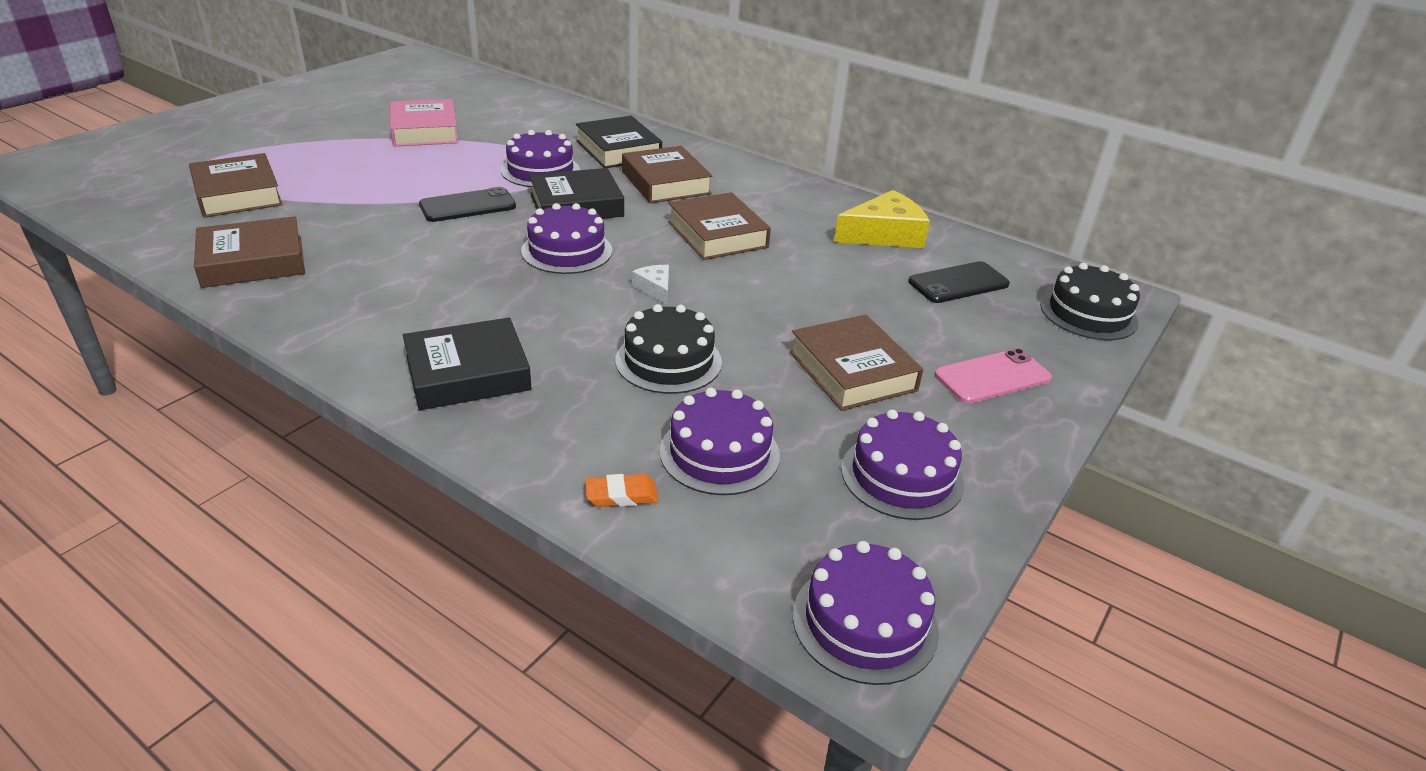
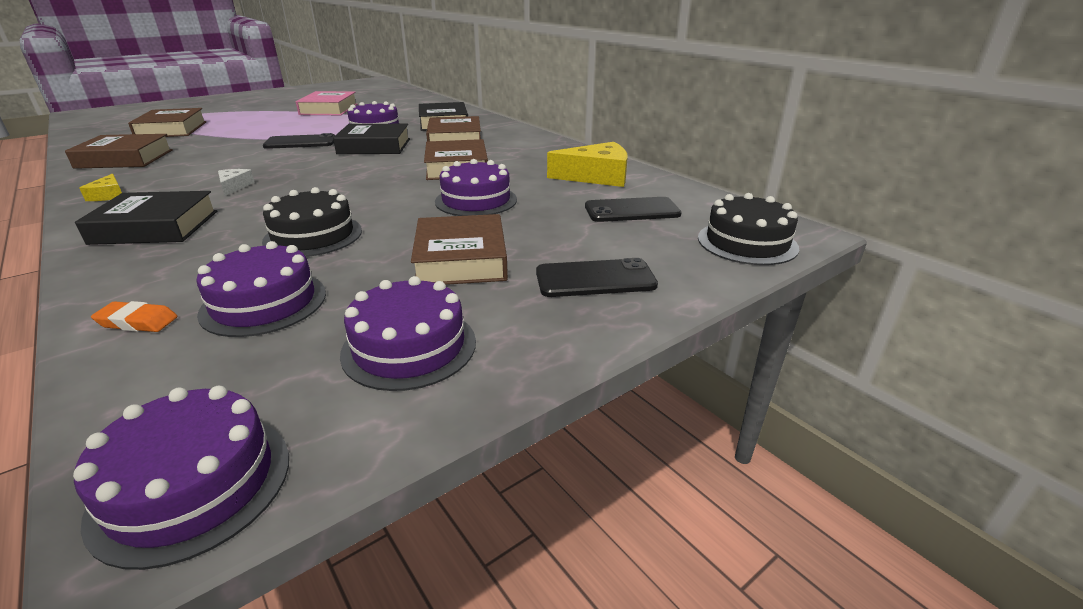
camera: 20 degrees right, 5 degrees down
(331, 330) = (109, 195): none -> yellow cheese
(567, 251) = (332, 168): purple cake -> purple cake (476, 200)
(655, 288) = (366, 193): white cheese -> white cheese (234, 186)
(992, 377) = (595, 279): pink phone -> black phone

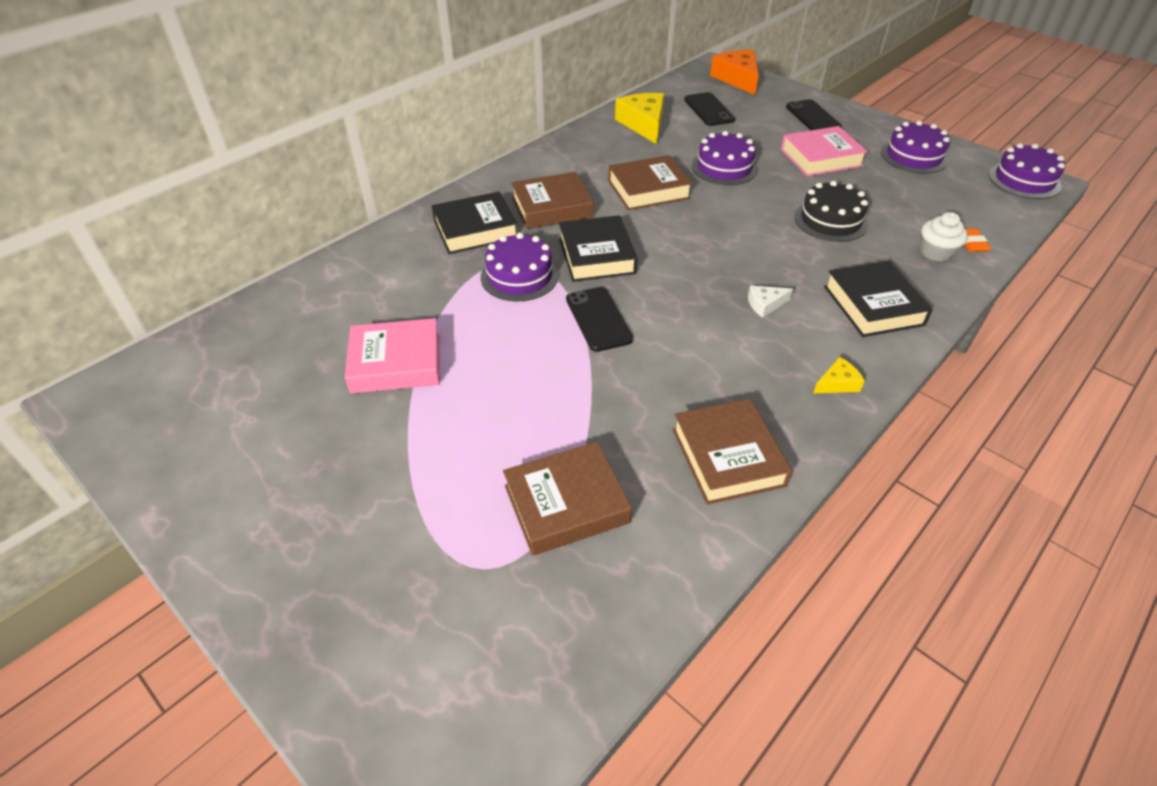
camera: 100 degrees left, 15 degrees up
(166, 286) = (936, 252): none -> white cupcake
(264, 303) = (919, 208): purple cake -> none
(461, 259) = (821, 158): brown book -> pink book
(747, 242) = (737, 79): black cake -> orange cheese

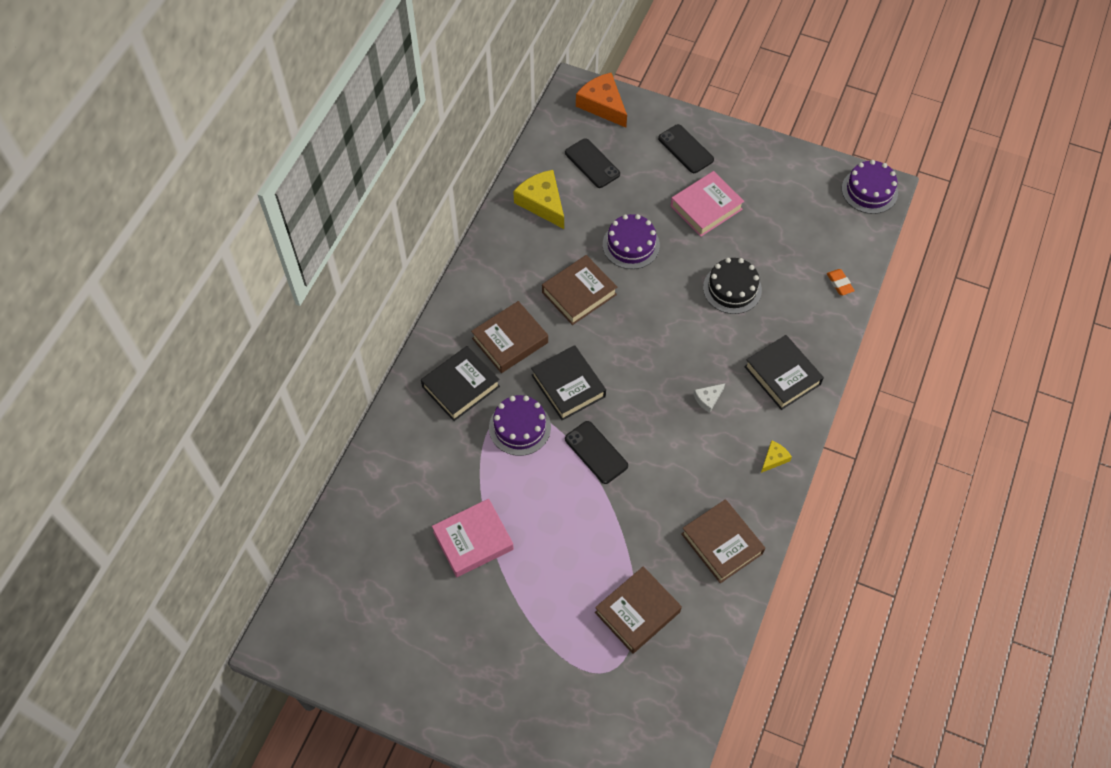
camera: 20 degrees left, 15 degrees up
(914, 156) = (780, 183): purple cake -> none
(936, 252) = (816, 302): white cupcake -> none

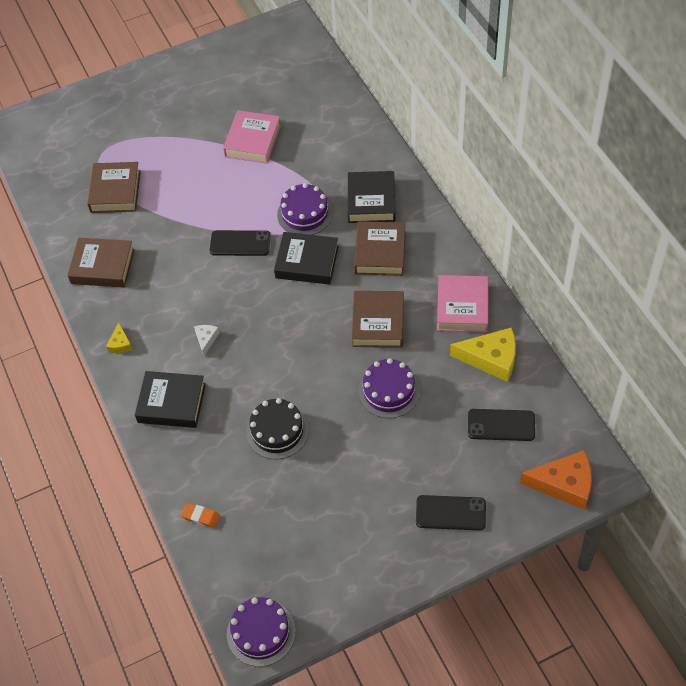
camera: 135 degrees right, 5 degrees down
(706, 207) = (372, 477): pink book -> pink book (462, 307)

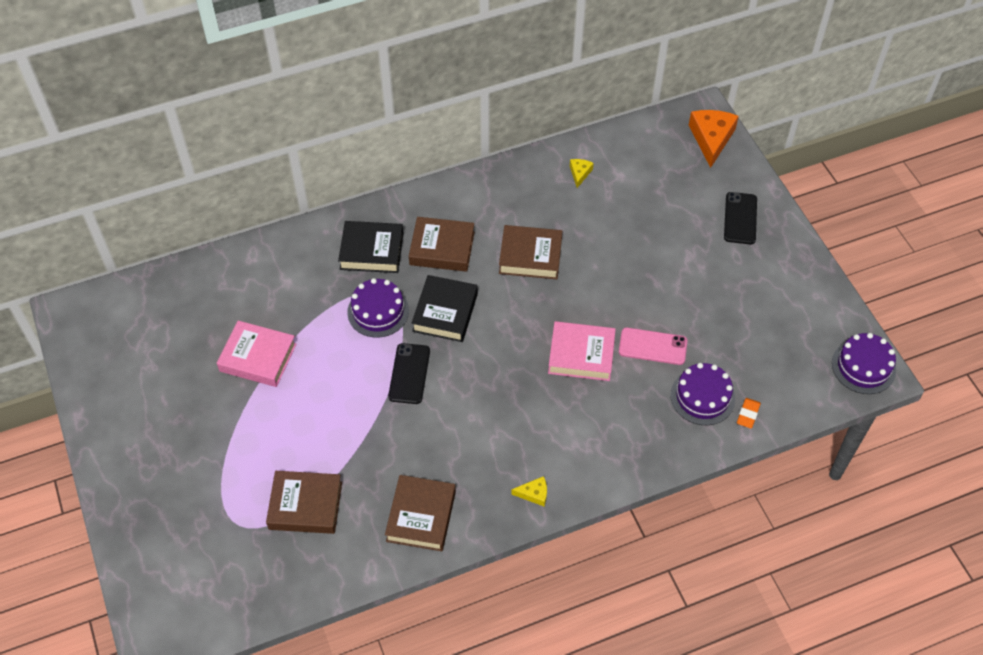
camera: 90 degrees left, 0 degrees up
(171, 403) = (615, 441): black book -> none
(206, 339) = (536, 408): white cheese -> none
(277, 431) = (652, 346): black cake -> pink phone
(389, 391) = (611, 253): purple cake -> purple cake (702, 397)
(462, 307) = (519, 189): pink book -> pink book (581, 355)
(491, 358) = (579, 173): yellow cheese -> yellow cheese, size x0.49
(501, 425) = (651, 174): black phone -> none

